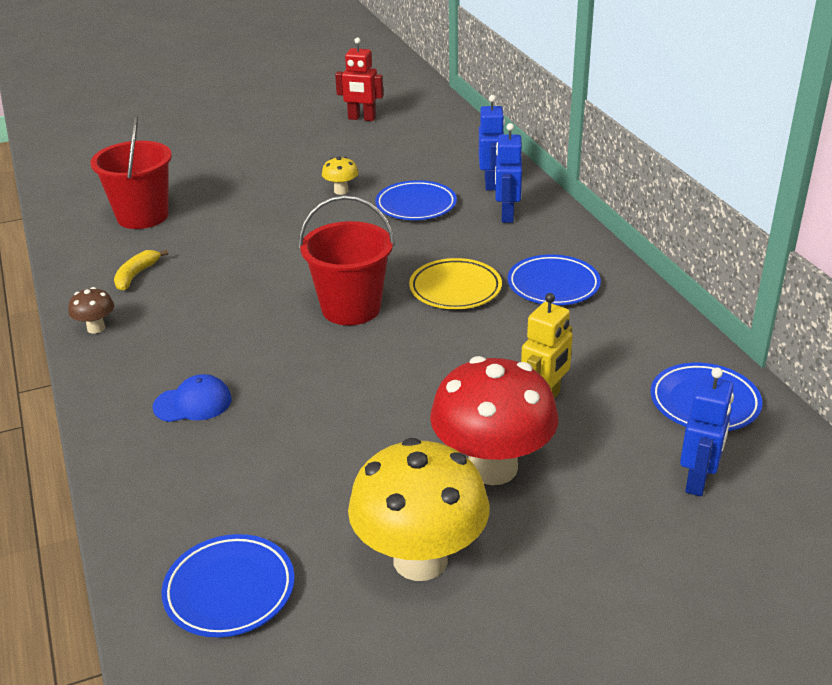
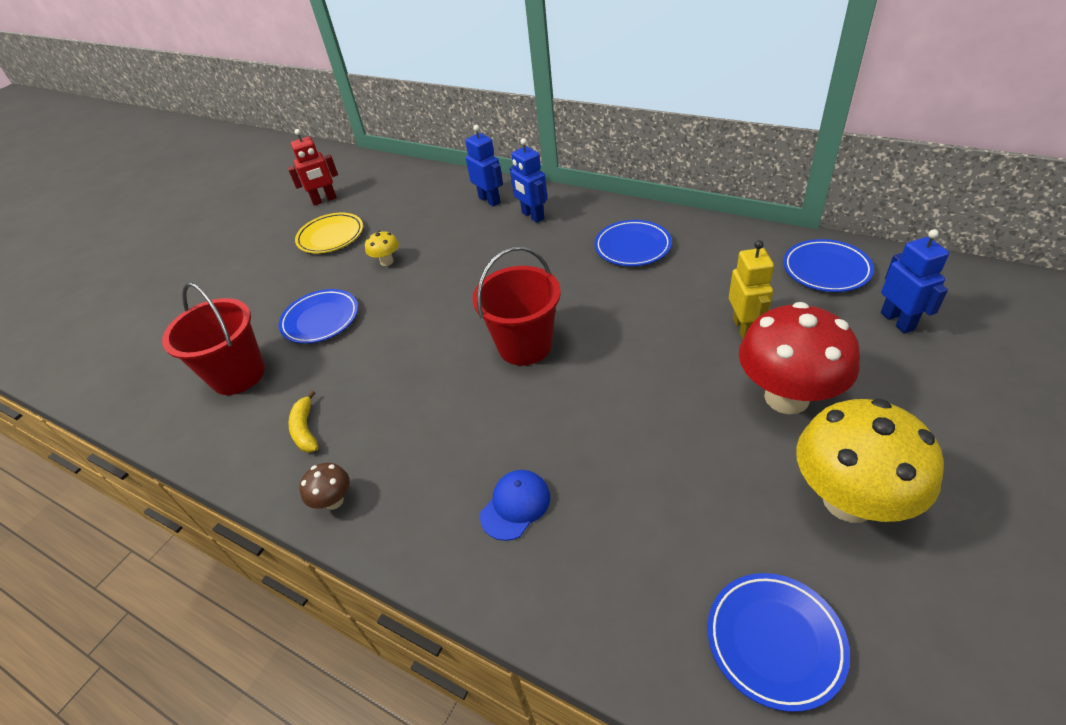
camera: 35 degrees left, 10 degrees up
(416, 205) = (460, 242): blue plate -> blue plate (321, 320)
(455, 289) = (575, 287): yellow plate -> yellow plate (331, 237)

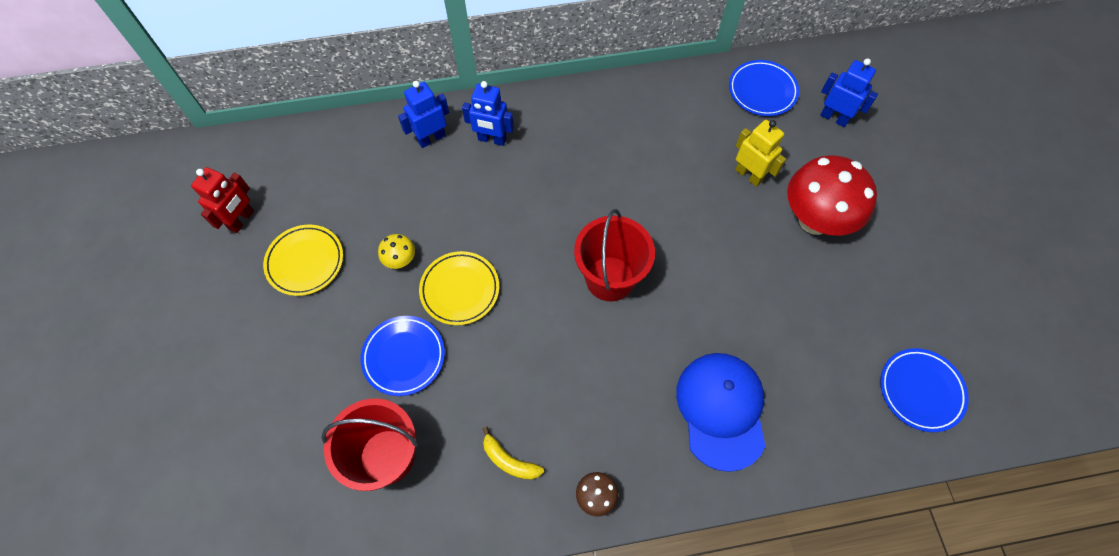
camera: 45 degrees left, 20 degrees up
(404, 297) = (460, 290): none -> yellow plate
(489, 200) = (431, 138): blue robot -> blue robot turned 45 degrees counterclockwise
(515, 505) = (721, 410): blue cap -> blue cap, size x1.88
(632, 247) = (609, 134): blue plate -> none
(848, 500) = (895, 276): yellow mushroom -> none

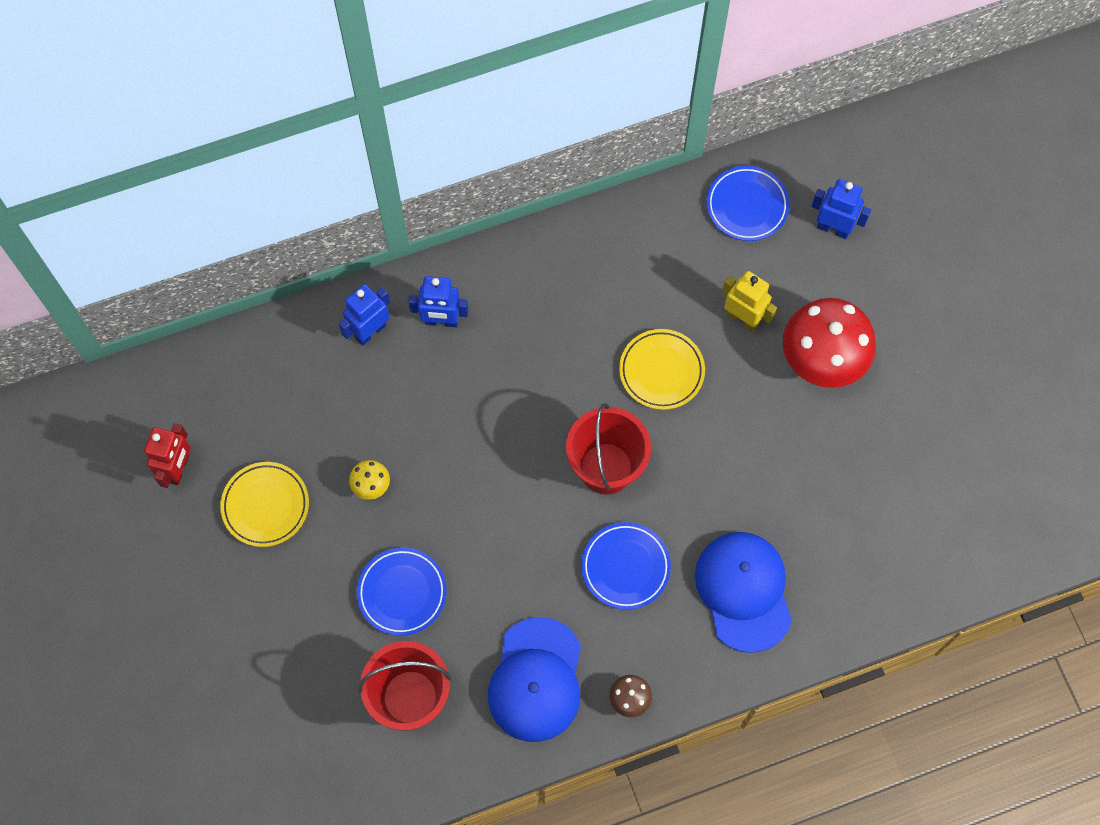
camera: 10 degrees left, 5 degrees up
(460, 290) = (445, 509): yellow plate -> yellow plate (661, 371)
(509, 460) = (536, 680): yellow banana -> blue cap
(920, 391) = (945, 536): blue plate -> blue plate (625, 567)

